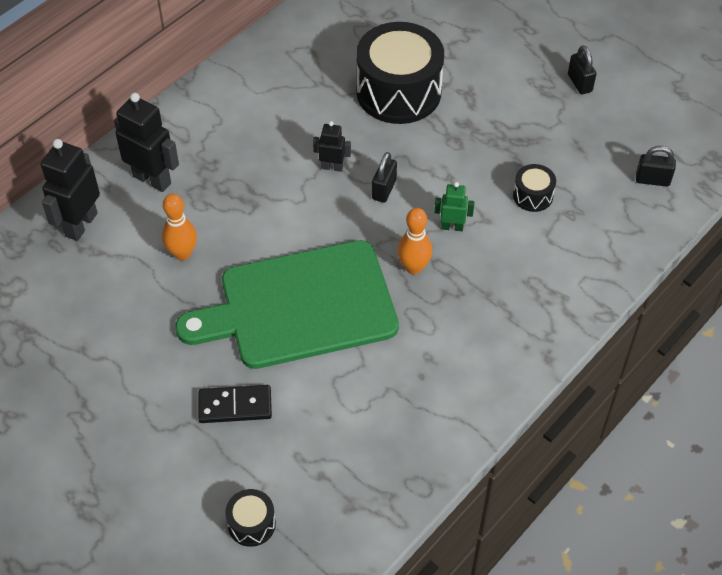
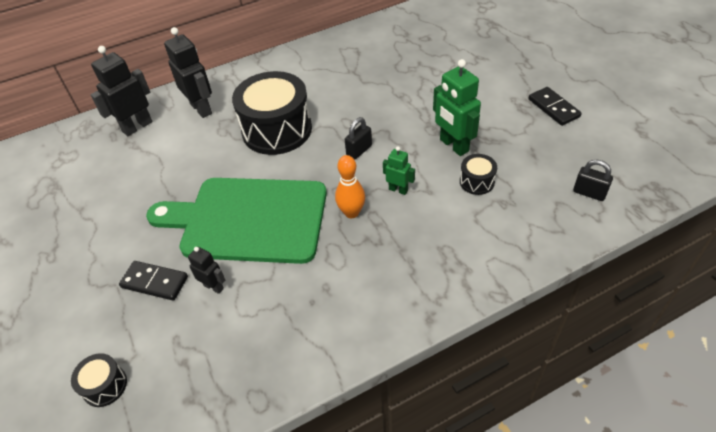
camera: 25 degrees right, 5 degrees down
(182, 253) = (189, 161): orange bowling pin -> none
(332, 167) = (329, 127): black robot -> black robot (214, 286)
(398, 92) = (405, 87): black drum -> black drum (277, 130)
(489, 157) = (453, 145): none -> green robot
(579, 83) = (553, 108): black padlock -> black domino

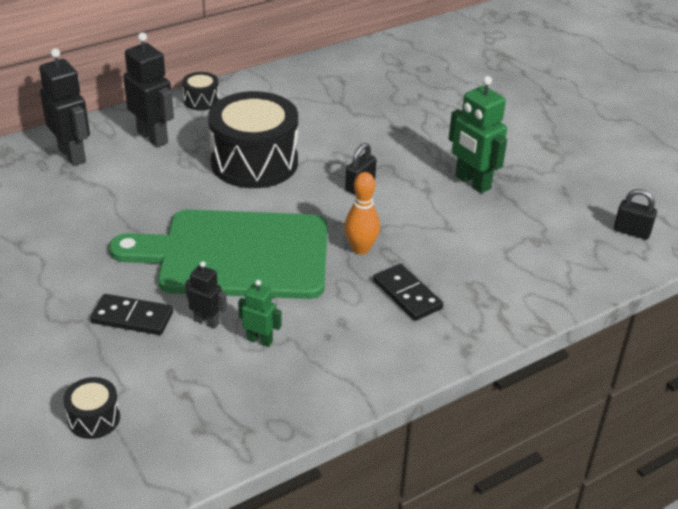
camera: 10 degrees left, 10 degrees down
(137, 126) = (72, 155): black robot -> black robot turned 105 degrees clockwise
(398, 190) = (413, 226): green robot -> green robot (259, 340)
(477, 182) = (503, 219): black drum -> black drum (201, 101)
(553, 108) = (584, 146): black domino -> black domino (407, 295)

